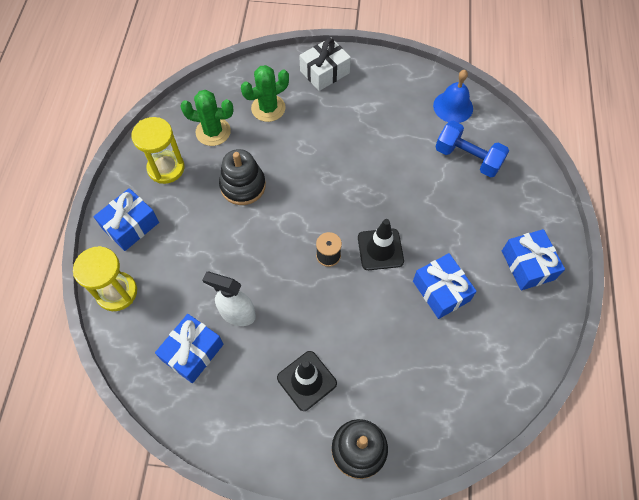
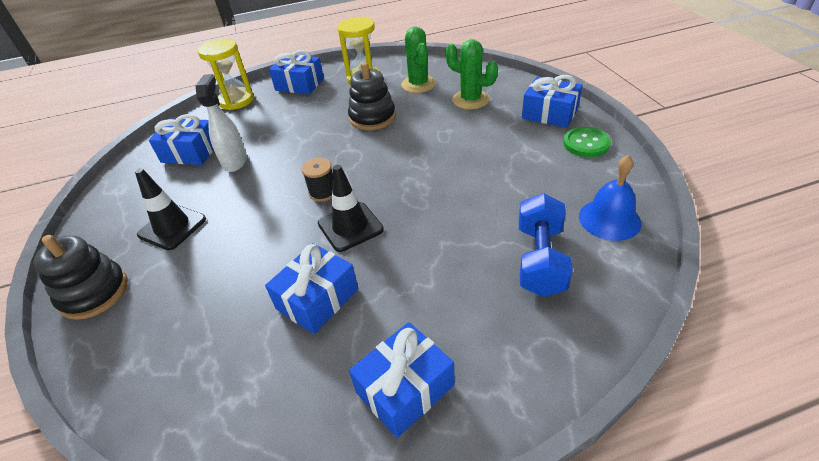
camera: 70 degrees right, 20 degrees down
(324, 72) = (549, 113): white gift -> blue gift
(374, 74) = (586, 143): none -> green button

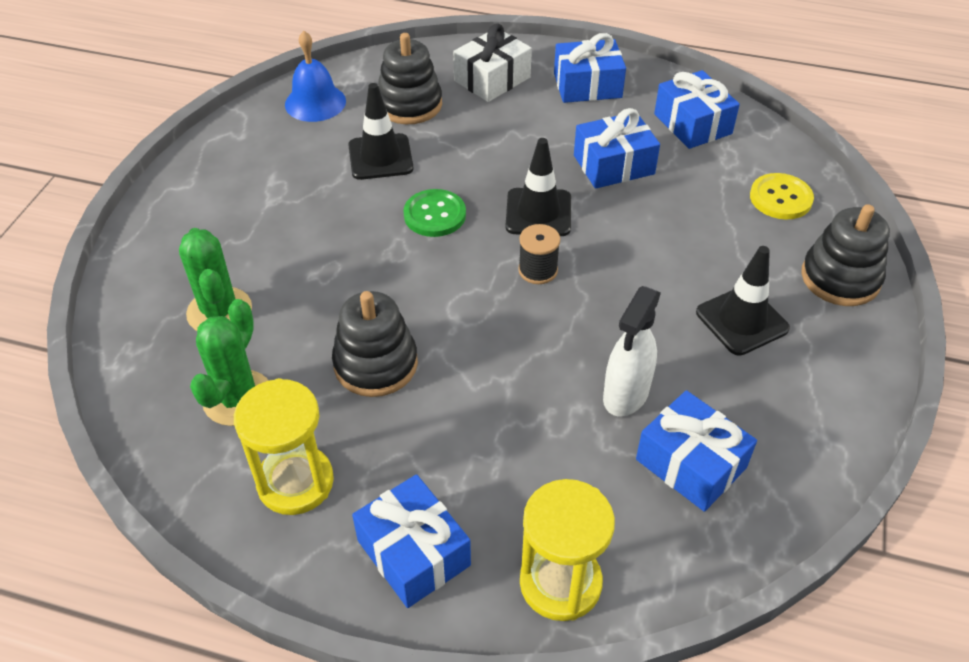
camera: 150 degrees left, 5 degrees up
(148, 346) = (780, 198): none -> yellow button
(501, 206) = (380, 157): none -> black traffic cone
(506, 334) = (492, 79): none -> white gift
(540, 260) = (409, 105): blue dumbbell -> black stacking toy
(549, 113) = (176, 228): blue gift -> blue gift (692, 124)
(586, 143) = (211, 171): green button -> green button (434, 215)

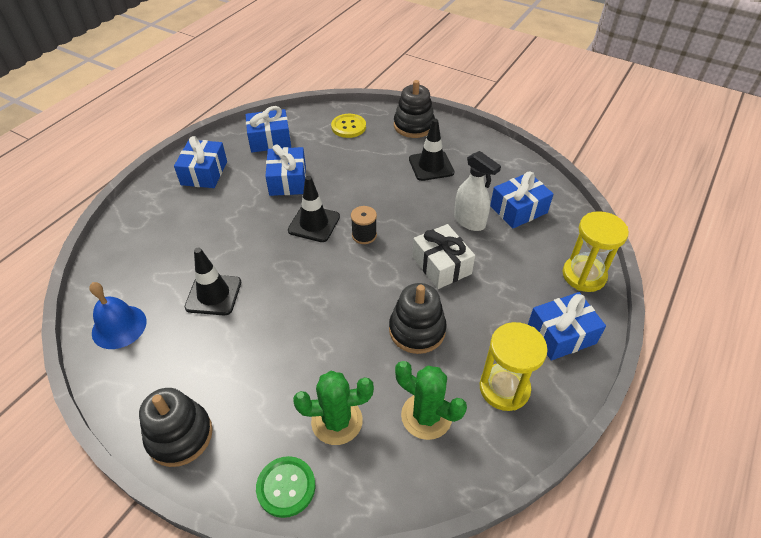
camera: 75 degrees left, 0 degrees up
(409, 105) = (162, 267): black stacking toy -> black stacking toy (180, 435)
(434, 215) = (291, 275): green button -> green button (286, 487)
(492, 79) = (164, 216): white gift -> white gift (441, 265)

